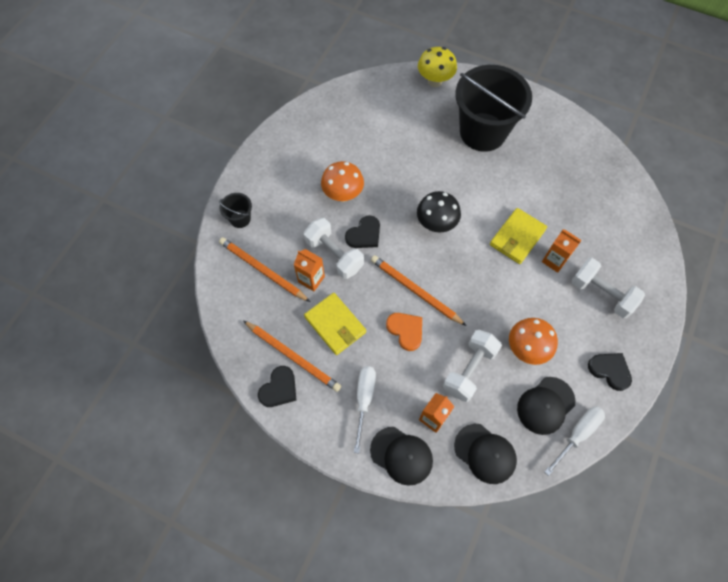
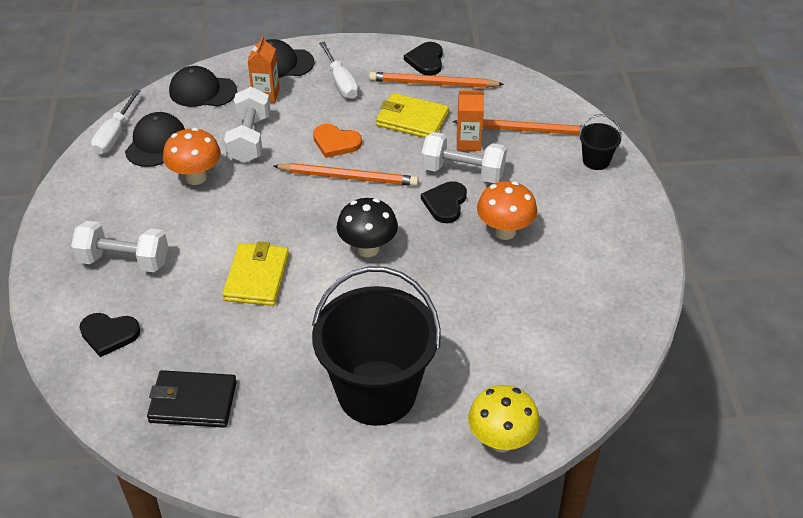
camera: 150 degrees right, 20 degrees down
(554, 260) = (197, 272): orange carton -> none
(586, 172) = (193, 402): none -> black wallet
(610, 370) = (93, 195): black heart -> black heart (109, 334)

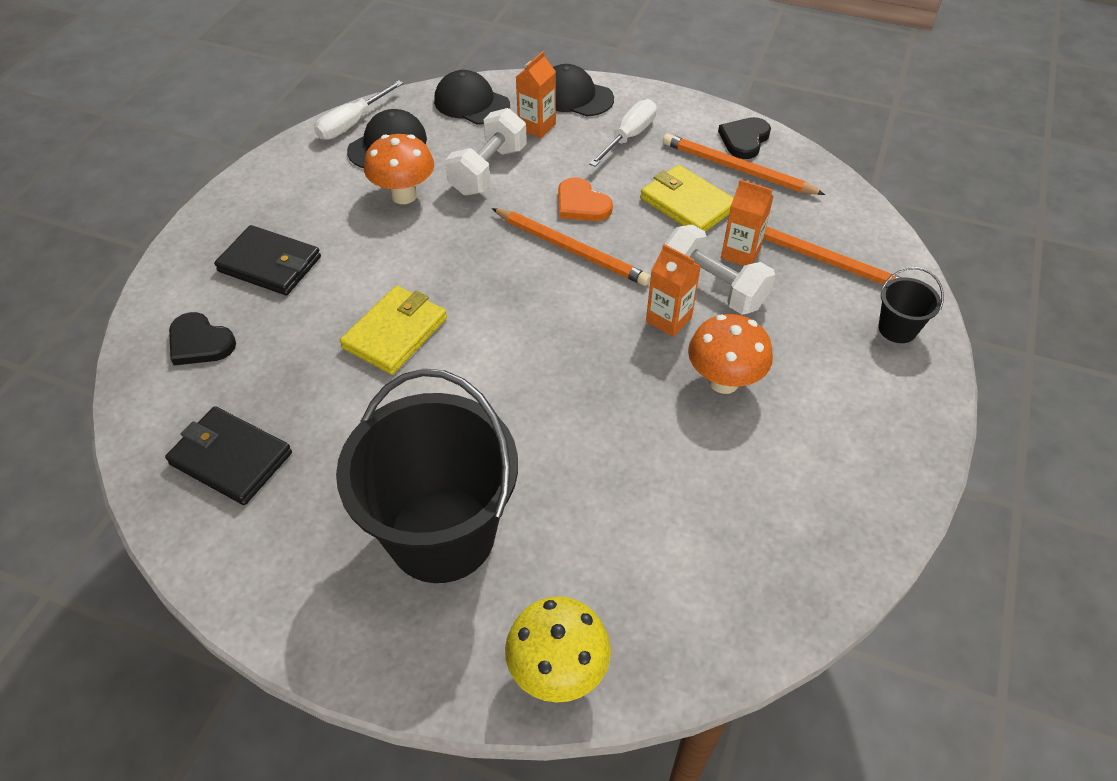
camera: 25 degrees right, 5 degrees up
(124, 261) = (270, 264): white dumbbell -> black wallet
(341, 82) = (629, 136): white screwdriver -> white screwdriver turned 150 degrees counterclockwise
(367, 248) = (542, 344): black mushroom -> none
(445, 203) = (668, 319): black heart -> orange carton

